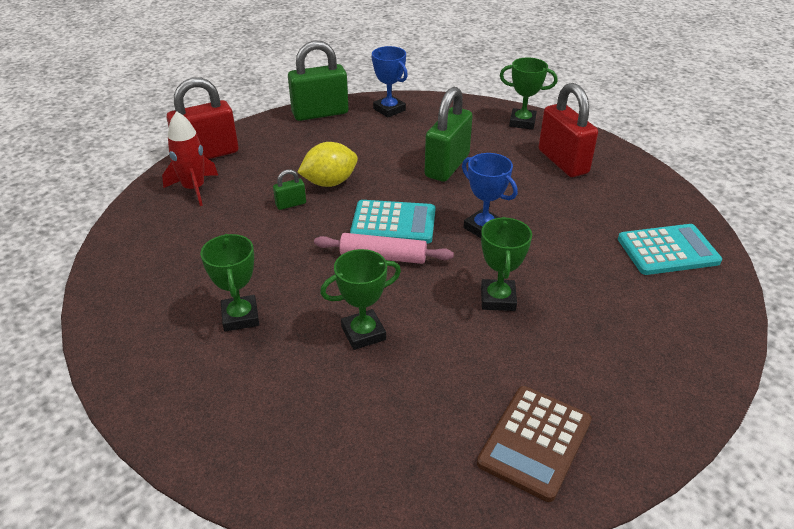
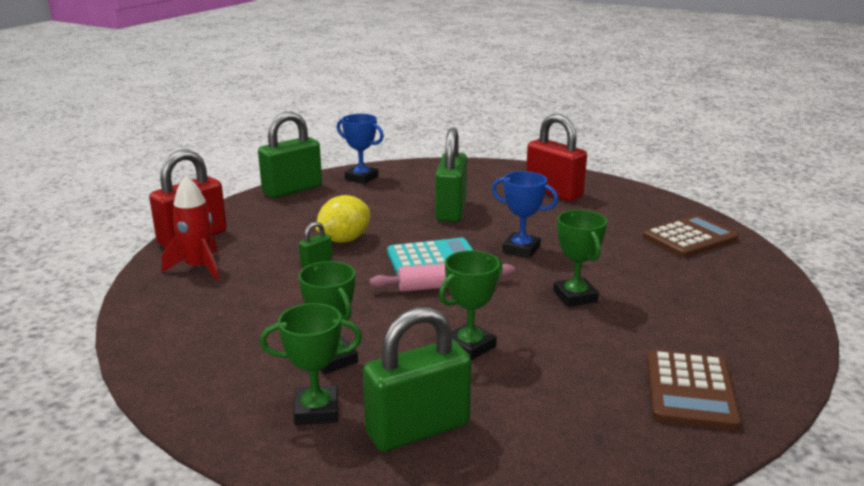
camera: 20 degrees left, 15 degrees down
(264, 412) = (418, 429): none -> green padlock
(522, 122) = (495, 170): green trophy -> green trophy (316, 410)
(668, 250) = (689, 238): turquoise calculator -> brown calculator

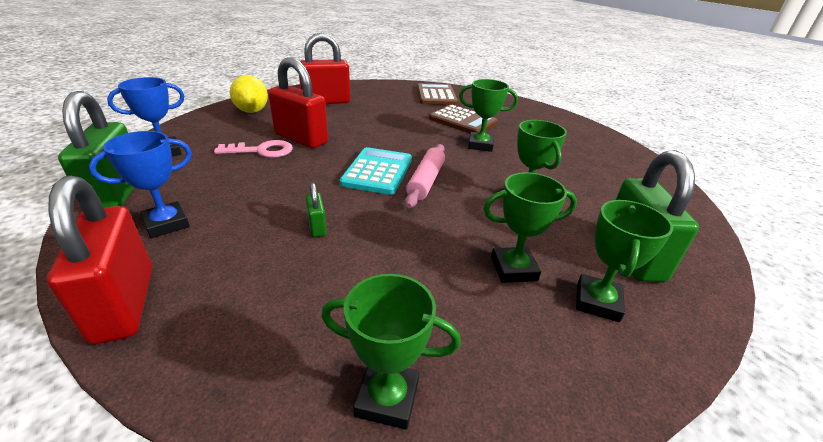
camera: 65 degrees left, 10 degrees up
(162, 336) = (387, 398): none -> green trophy
(199, 267) = (224, 317): red rocket -> none
(344, 240) = (288, 198): yellow lemon -> yellow lemon (252, 111)
(407, 205) = (262, 151): none -> pink key
(451, 210) = (301, 139): green padlock -> red padlock
(521, 249) = (398, 138): blue trophy -> blue trophy (166, 224)
(690, 390) = (603, 154): brown calculator -> brown calculator (463, 121)

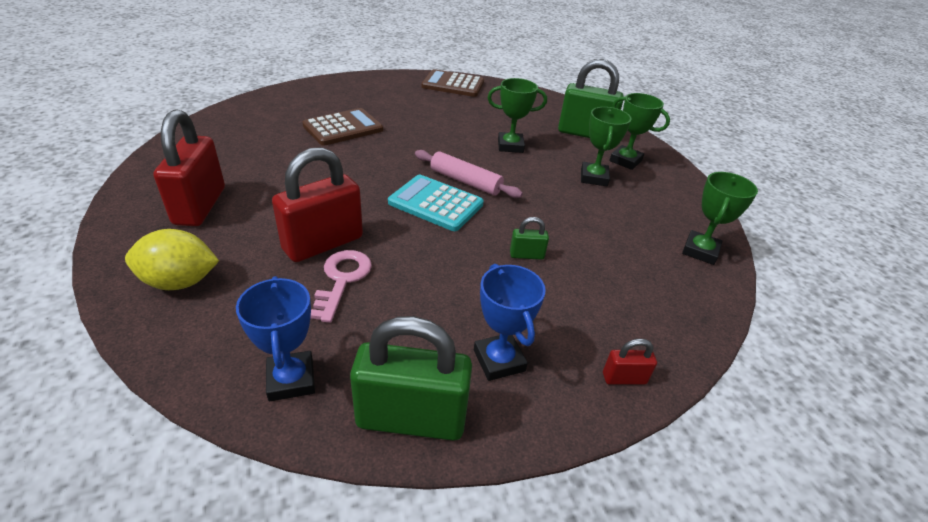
camera: 75 degrees left, 5 degrees up
(124, 304) = (624, 378): red padlock -> red padlock, size x0.45
(436, 95) = (253, 122): brown calculator -> brown calculator (453, 84)
(480, 145) = (406, 135): green trophy -> none

